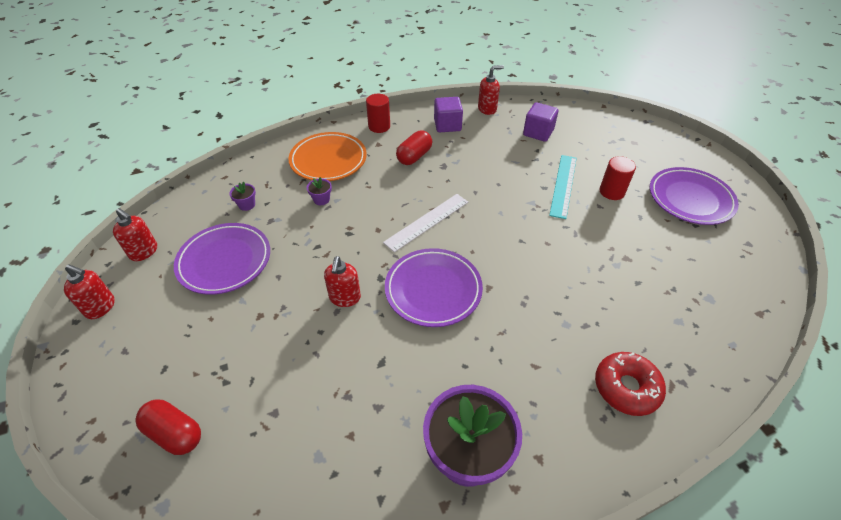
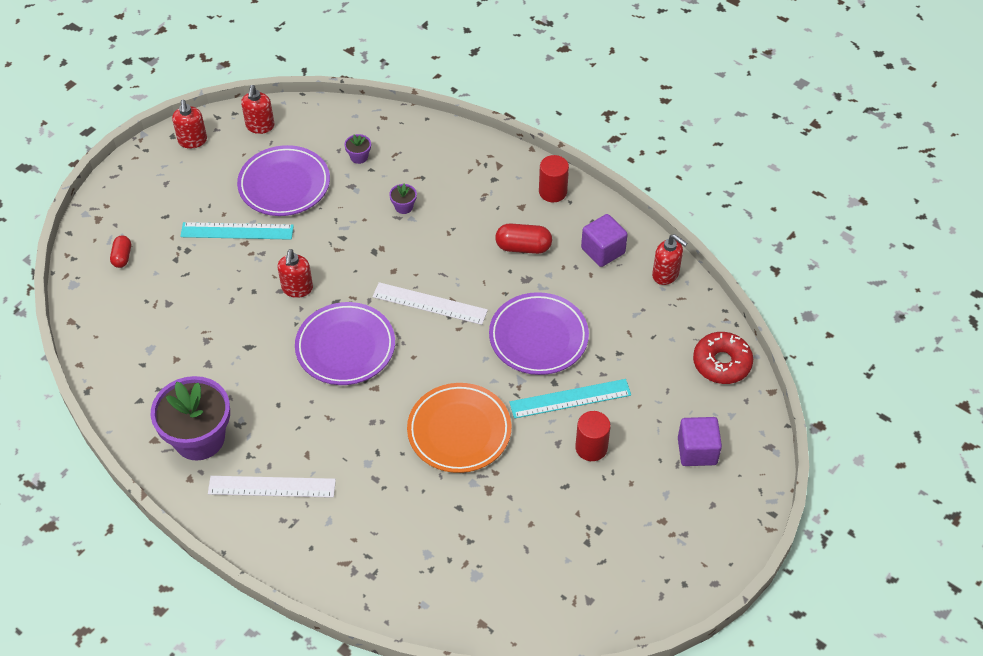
camera: 60 degrees right, 5 degrees up
(175, 433) = (122, 257): red capsule -> red capsule, size x0.64
(240, 316) = (237, 231): none -> turquoise ruler
(328, 160) = (464, 180): orange plate -> orange plate (459, 431)
(345, 298) = (297, 289): red soap dispenser -> red soap dispenser turned 60 degrees counterclockwise
(538, 132) = (655, 342): purple cube -> purple cube (697, 451)
(560, 411) = (272, 487): none -> white ruler
(626, 388) = (323, 528): red donut -> red donut (721, 363)
(690, 199) = (632, 528): purple plate -> purple plate (538, 337)

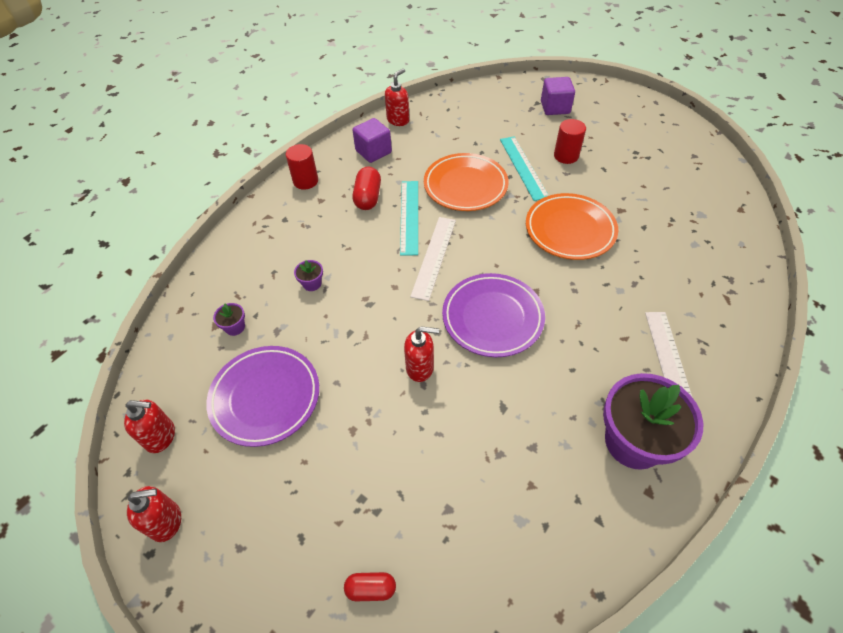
camera: 90 degrees left, 0 degrees up
(237, 231) = (333, 441): turquoise ruler -> turquoise ruler (409, 216)
(538, 337) = (465, 186): purple plate -> orange plate
(721, 363) = (478, 96): red donut -> none

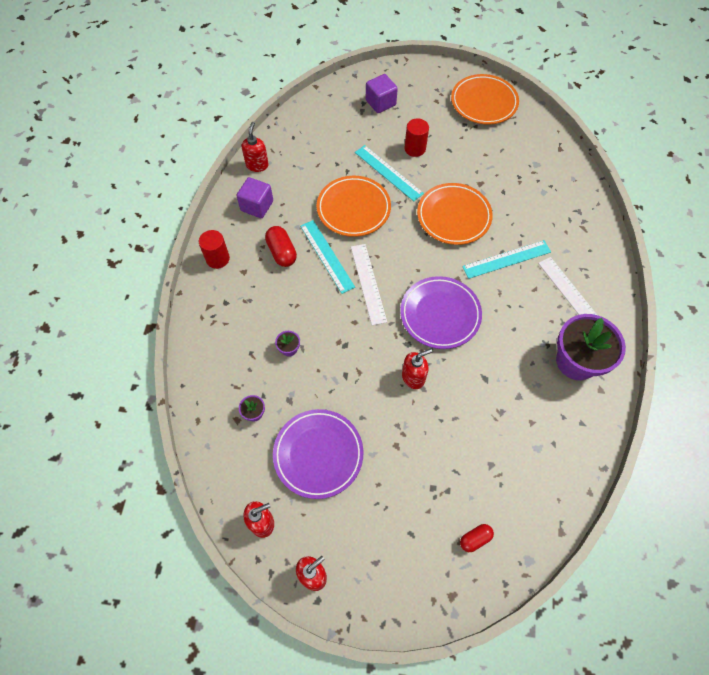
camera: 30 degrees left, 10 degrees up
(607, 294) = (506, 259): none -> turquoise ruler
(670, 140) = (484, 103): none -> orange plate

